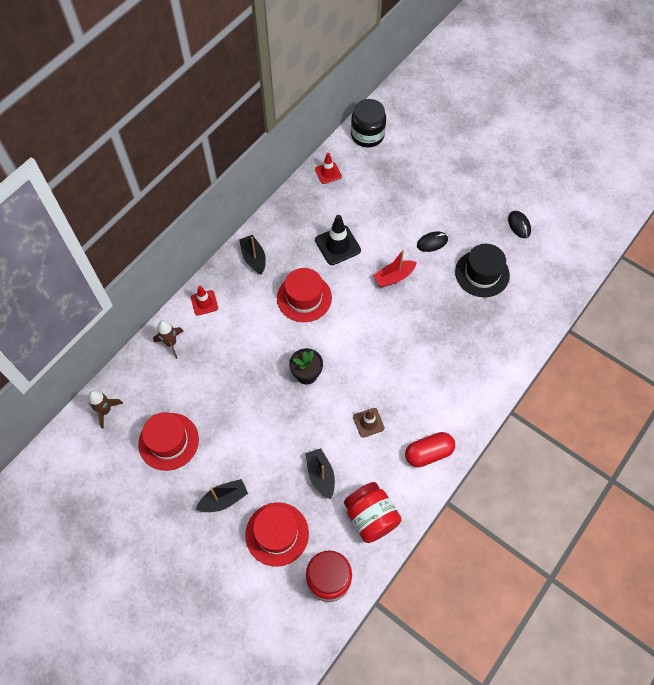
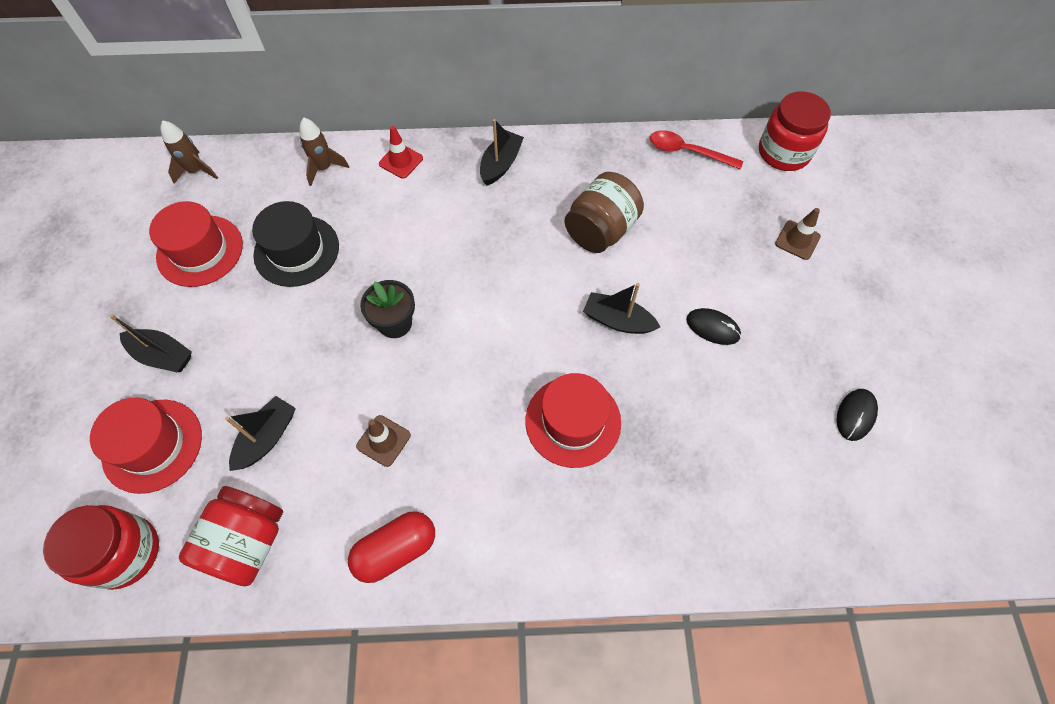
camera: 50 degrees right, 0 degrees up
(304, 298) = (496, 247): red hat -> red hat (573, 421)
(328, 173) = (687, 152): red traffic cone -> red spoon
(337, 245) = (600, 230): black traffic cone -> brown jar
(367, 135) = (783, 152): black jar -> red jar
(394, 277) = (617, 320): red boat -> black boat
(419, 172) = (797, 240): none -> brown traffic cone
(428, 453) = (396, 550): red capsule -> red capsule turned 60 degrees counterclockwise
(482, 273) = (730, 422): black hat -> black hat (296, 250)

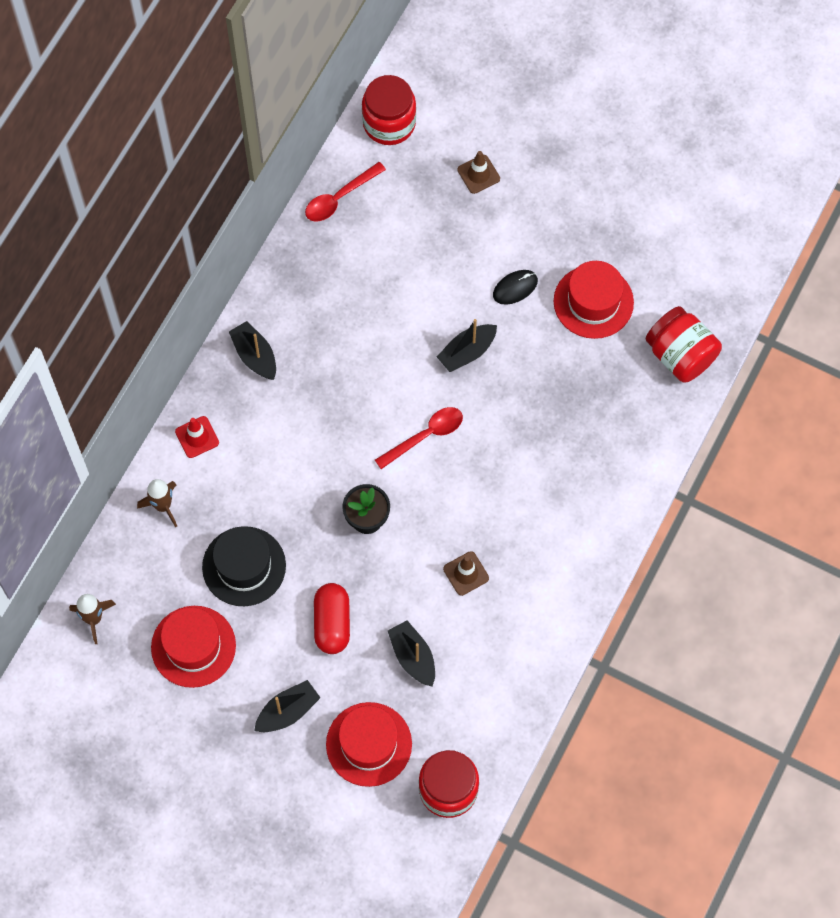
camera: 60 degrees left, 5 degrees up
(247, 542) = (490, 701): red jar -> red jar (680, 355)
(396, 550) = (555, 602): red capsule -> red capsule (332, 623)
(509, 329) = (425, 436): none -> red spoon
(573, 421) = (530, 432): red hat -> red hat (593, 302)
(600, 230) = (376, 315): brown jar -> none
(855, 415) = (640, 239): black mouse -> none

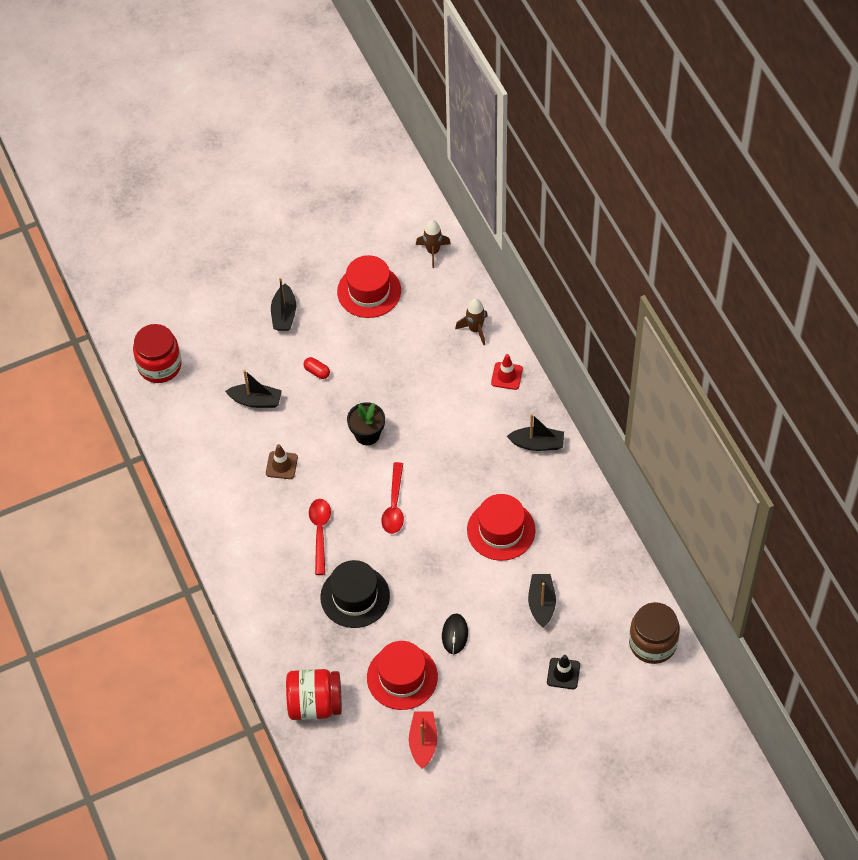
camera: 130 degrees right, 10 degrees down
(244, 566) = (396, 348): black hat -> black hat (355, 596)
(332, 623) = (317, 371): red capsule -> red capsule, size x0.53
(339, 197) = (616, 571): red spoon -> red spoon (320, 532)
(369, 744) = (225, 343): red hat -> red hat (501, 530)
(389, 123) = (652, 643): red jar -> brown jar
(467, 352) = (432, 571): black boat -> black boat (541, 603)
(478, 174) = (563, 673): brown traffic cone -> black traffic cone
(639, 241) = (423, 742): none -> red boat

